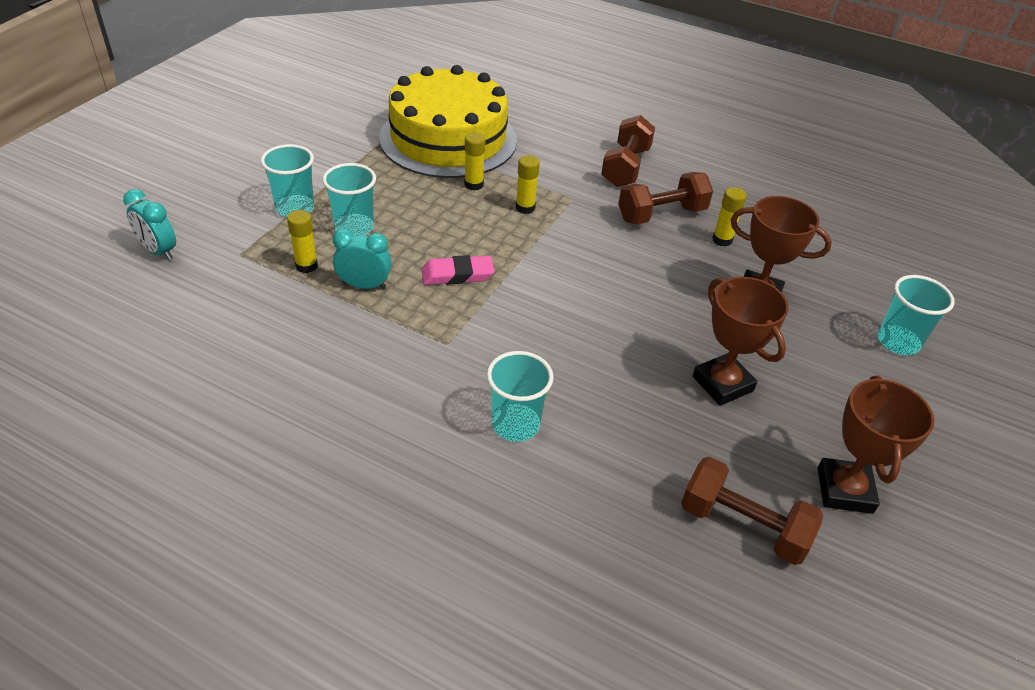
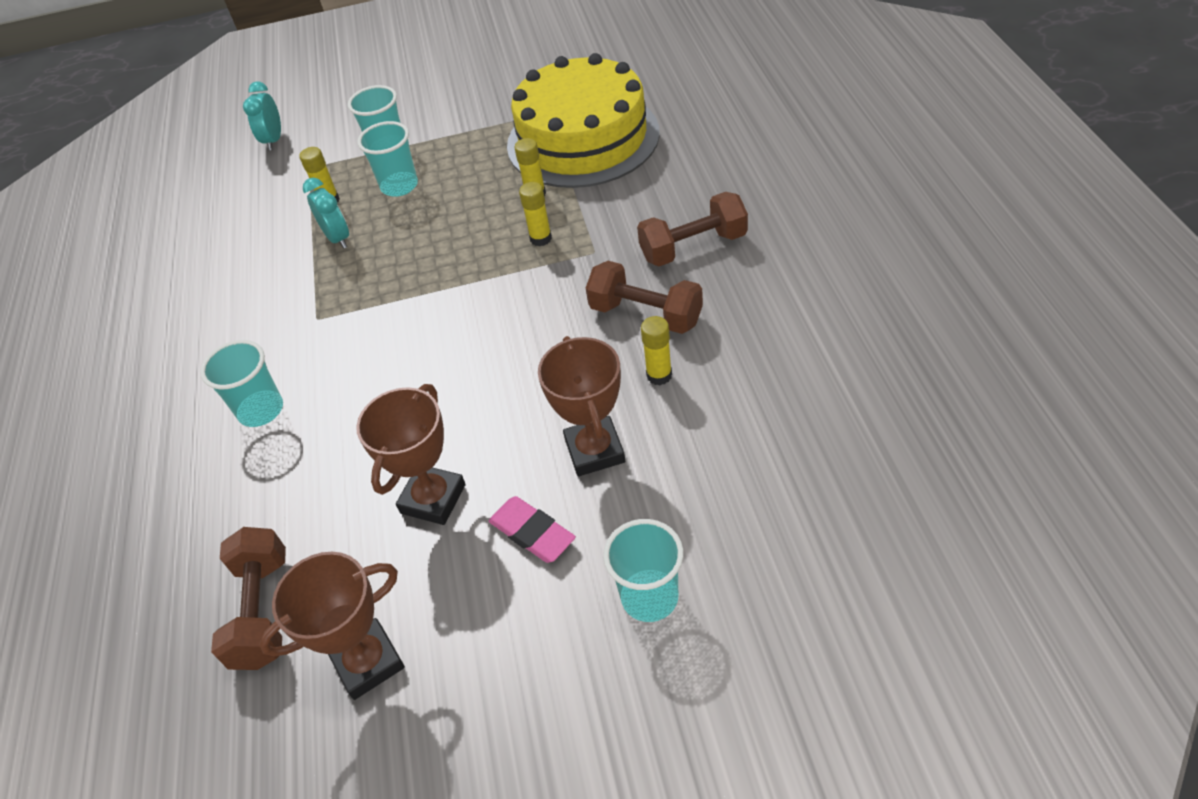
camera: 60 degrees right, 5 degrees up
(457, 274) = (404, 268): pink eraser -> pink eraser (532, 533)

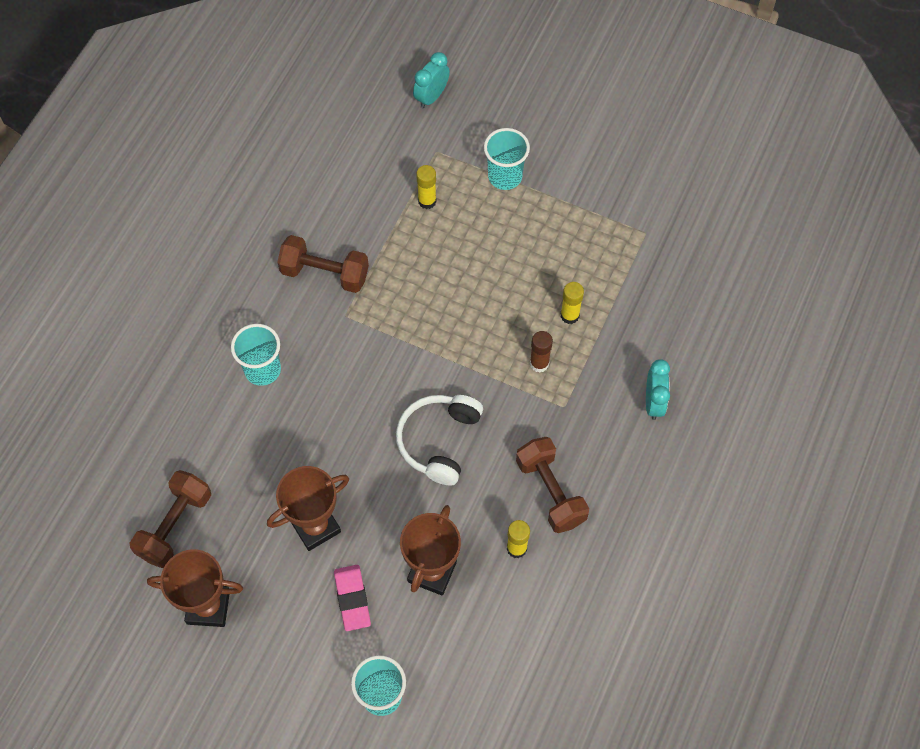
camera: 30 degrees right, 15 degrees up
(338, 238) = (407, 247): turquoise clock -> turquoise clock (654, 402)
(399, 186) = (484, 226): turquoise cup -> none
(500, 348) = (439, 441): none -> white headphones
(541, 238) = (539, 363): yellow glue stick -> brown glue stick
(583, 138) = (648, 285): yellow cake -> none
(693, 247) = (632, 459): brown dumbbell -> brown dumbbell (325, 273)

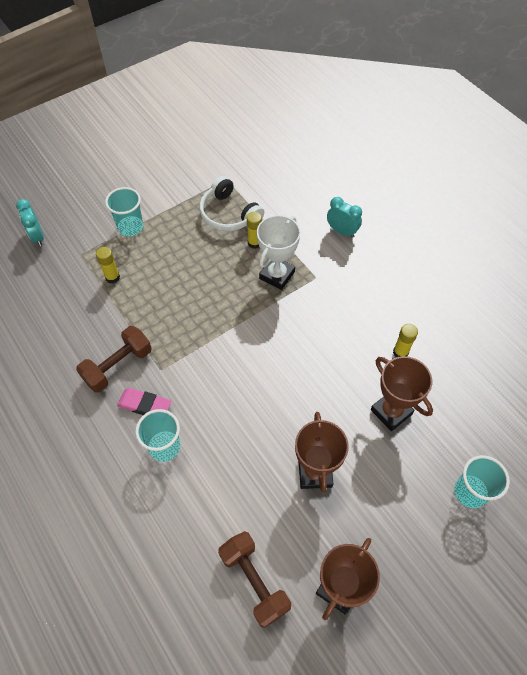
camera: 60 degrees left, 5 degrees down
(352, 599) = (385, 475): pink eraser -> pink eraser (144, 405)
(439, 441) = (296, 359): white headphones -> white headphones (229, 214)
(539, 363) = (277, 275): brown glue stick -> white trophy
(550, 492) = (370, 313): brown dumbbell -> none

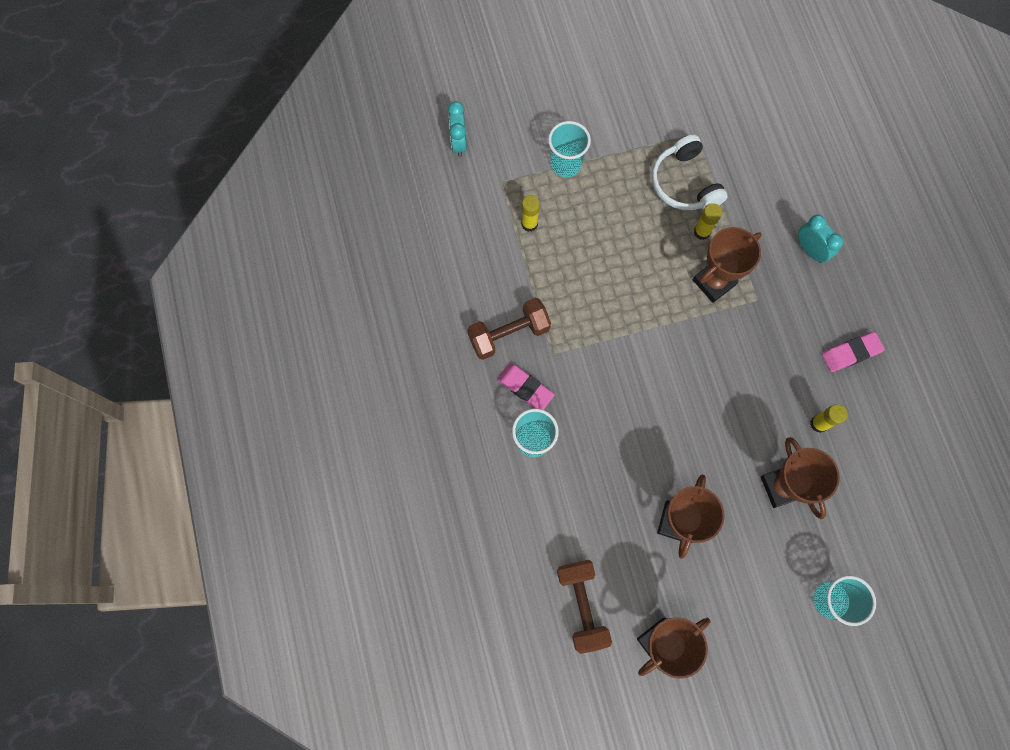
camera: 20 degrees right, 15 degrees up
(277, 275) = (714, 282): white trophy -> brown trophy
(403, 293) = (851, 353): none -> pink eraser

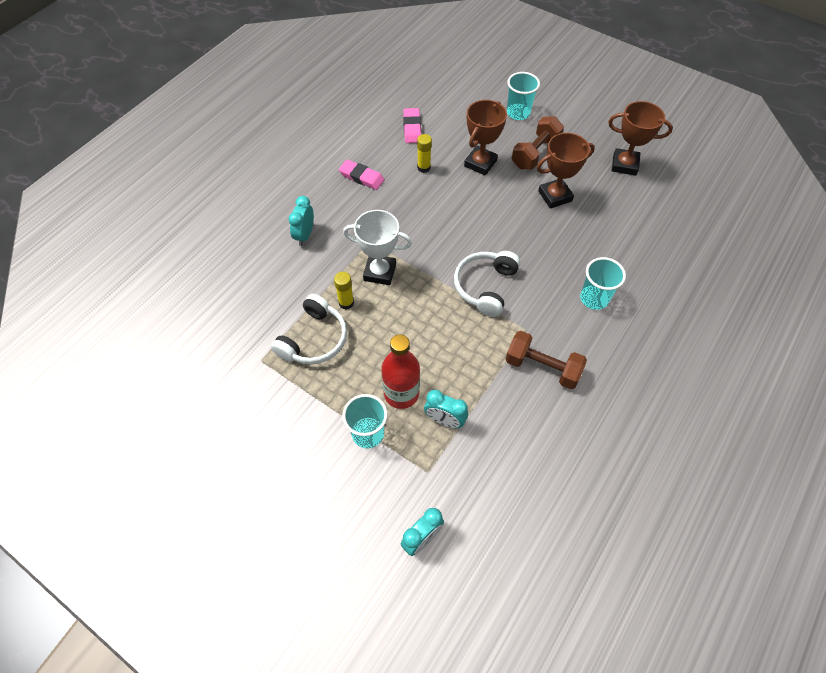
camera: 130 degrees left, 15 degrees down
(525, 388) = (567, 329): pink eraser -> pink eraser (412, 128)
(529, 224) = (444, 420): yellow glue stick -> turquoise clock
(579, 211) = (401, 393): none -> red bottle
(582, 605) = (651, 209): brown dumbbell -> brown dumbbell (535, 153)
(624, 358) = (485, 286): none -> white headphones
(714, 282) = (380, 272): brown trophy -> white trophy

